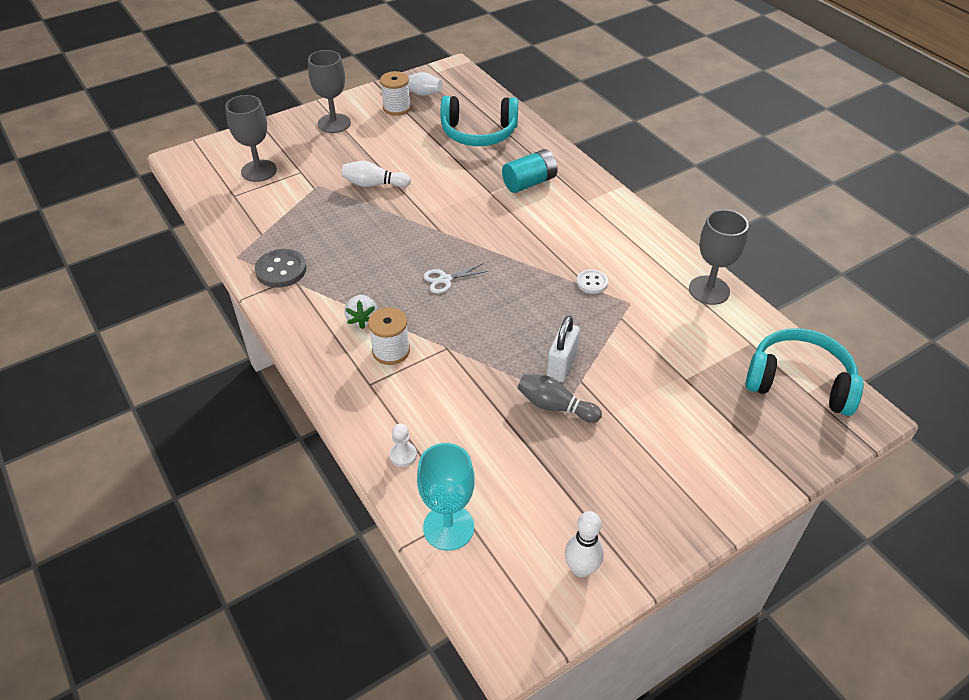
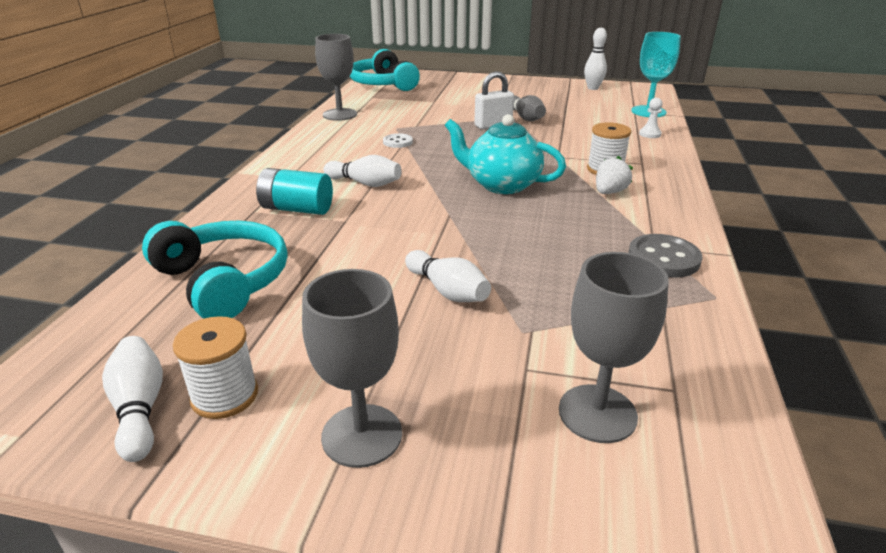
camera: 135 degrees left, 15 degrees down
(445, 280) = (502, 185): white scissors -> turquoise teapot
(531, 224) = (365, 183): none -> white bowling pin

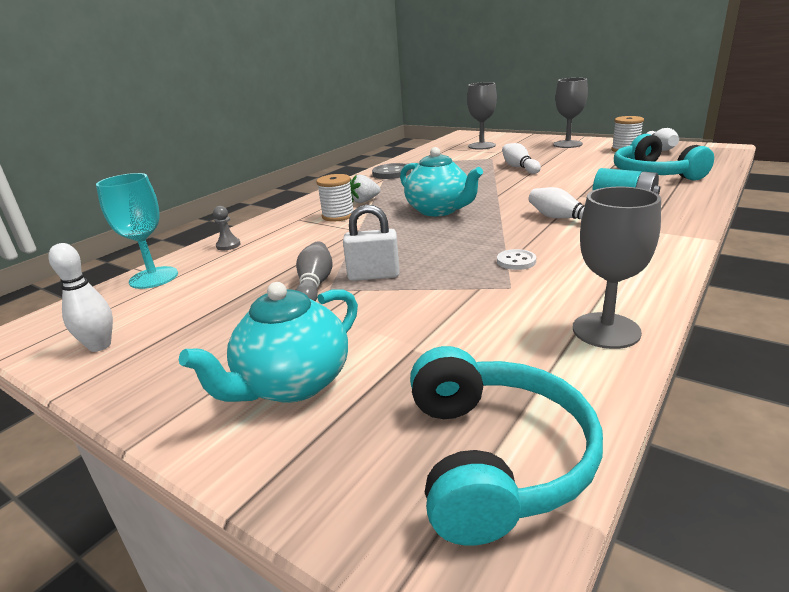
camera: 155 degrees left, 5 degrees down
(475, 89) = (293, 384): none -> turquoise teapot
(650, 134) = (228, 245): white pawn -> grey pawn

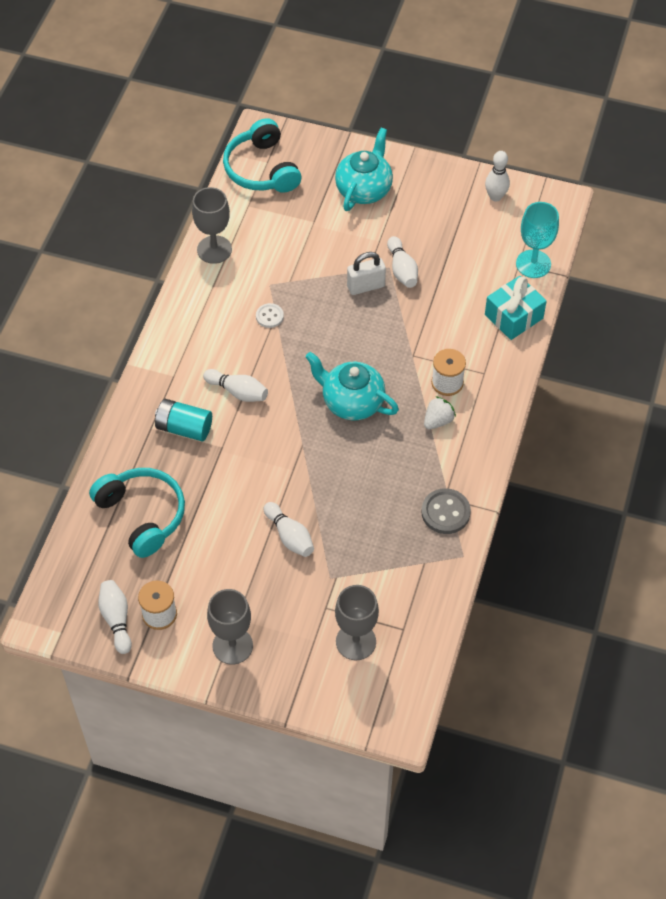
camera: 160 degrees right, 30 degrees up
(228, 245) = (513, 316): grey pawn -> turquoise gift
(314, 285) = (402, 269): grey bowling pin -> white bowling pin

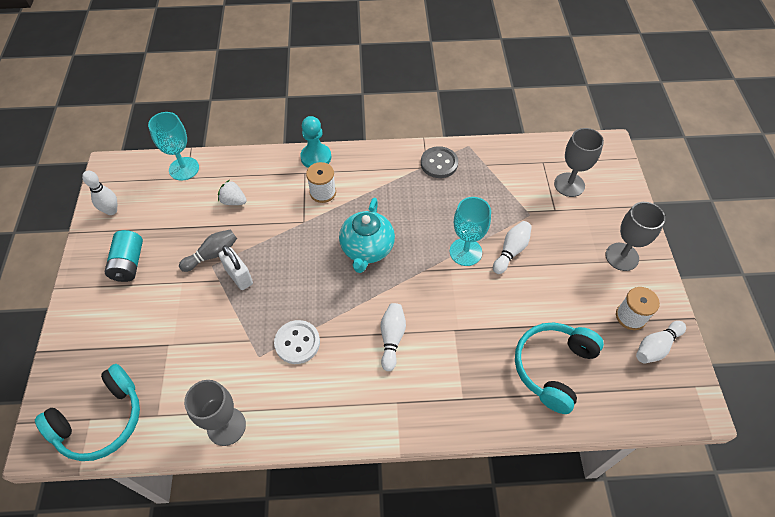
camera: 110 degrees left, 0 degrees up
(184, 428) = (449, 369): turquoise battery -> turquoise battery (129, 263)
(269, 316) = (297, 343): white button -> white button, size x1.63
(308, 492) = (465, 252): none -> turquoise goblet
(364, 189) = (117, 314): turquoise teapot -> none
(402, 269) = (212, 255): white bowling pin -> grey bowling pin
(438, 421) = (361, 188): white strawberry -> white strawberry (233, 201)
(504, 389) = (316, 157): none -> turquoise pawn
(513, 316) = (242, 168): turquoise gift -> none

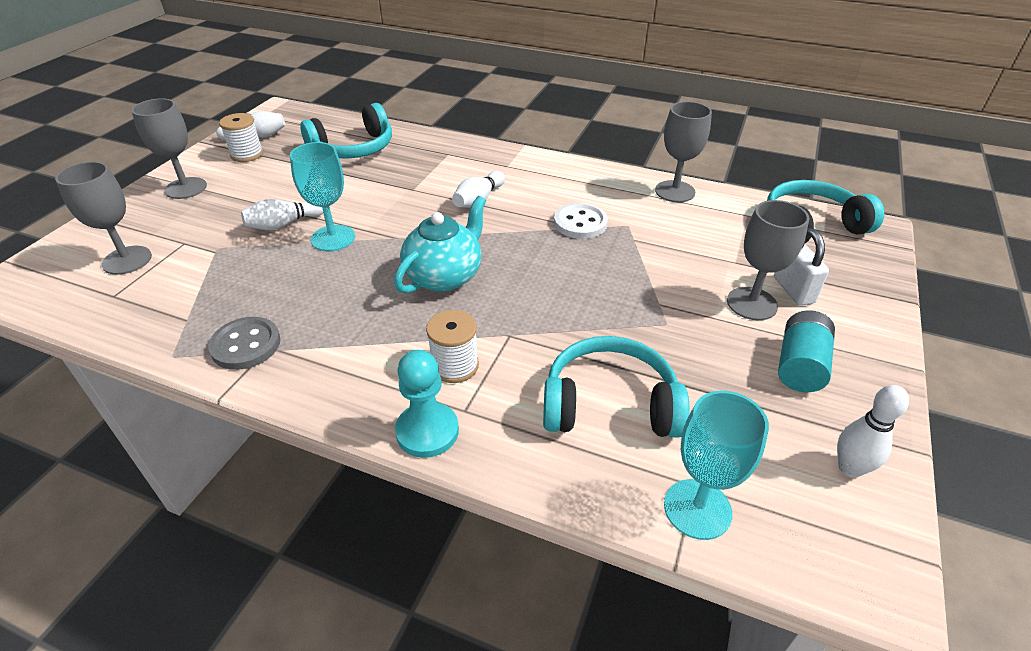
camera: 155 degrees left, 15 degrees down
(156, 304) = (751, 303): none -> grey goblet
(212, 255) = (663, 336): grey bowling pin -> none
(233, 201) = (609, 404): white strawberry -> turquoise headphones
(239, 276) = (630, 299): white padlock -> white padlock (793, 290)

